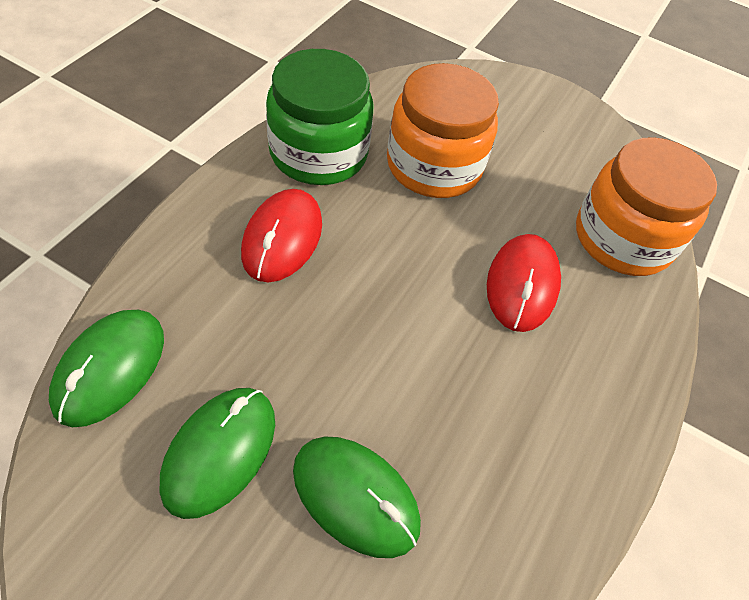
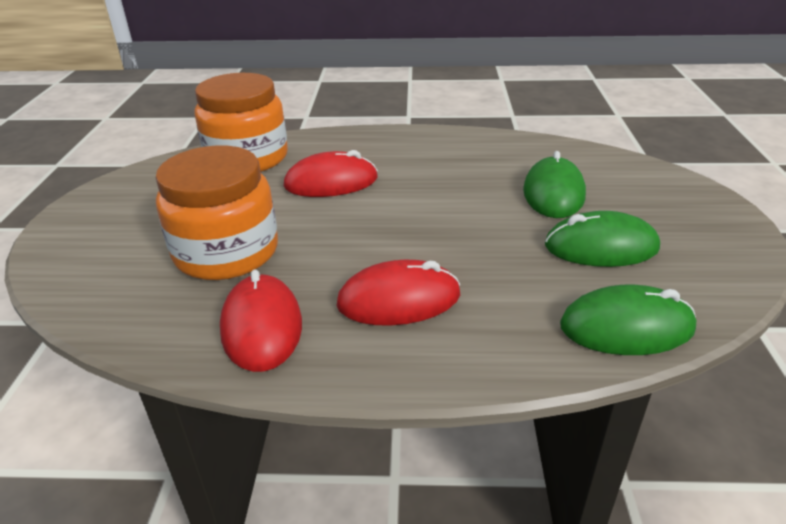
camera: 110 degrees left, 20 degrees down
(318, 153) = (261, 326): green jar -> red mouse

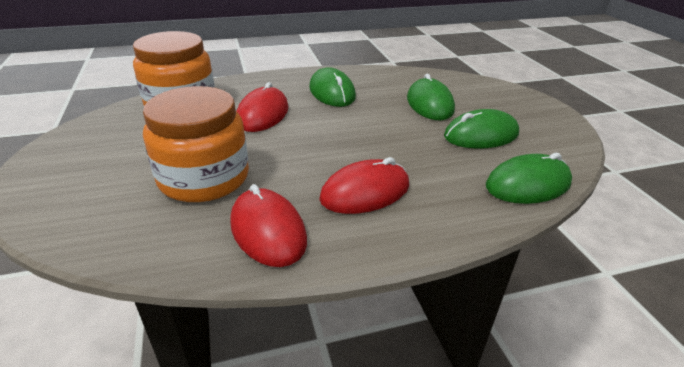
camera: 20 degrees left, 0 degrees up
(331, 182) = (262, 114): red mouse -> red mouse turned 45 degrees counterclockwise
(431, 162) = (332, 92): none -> green mouse

